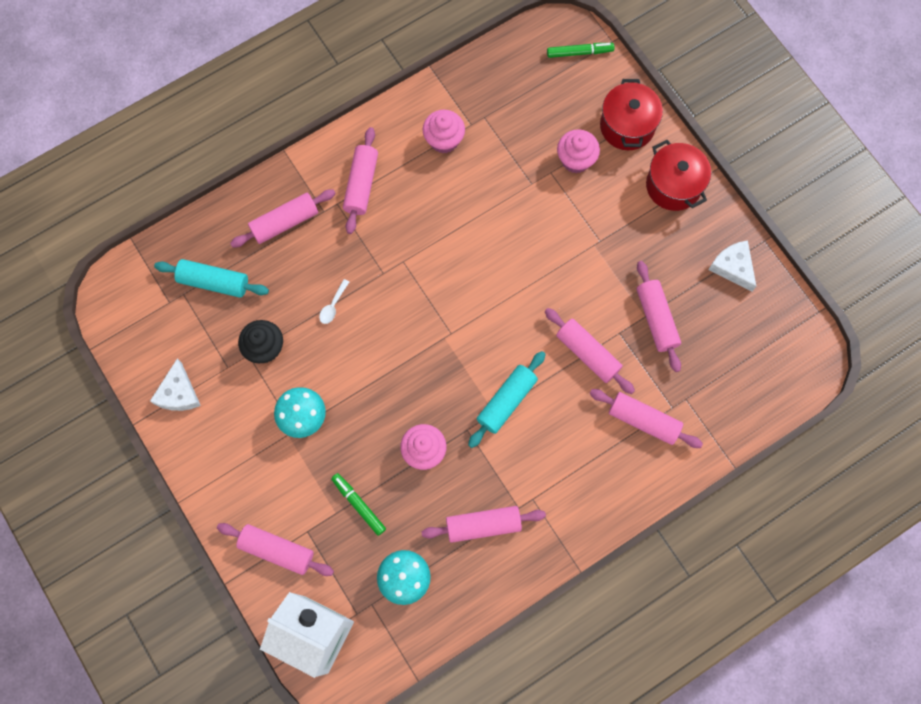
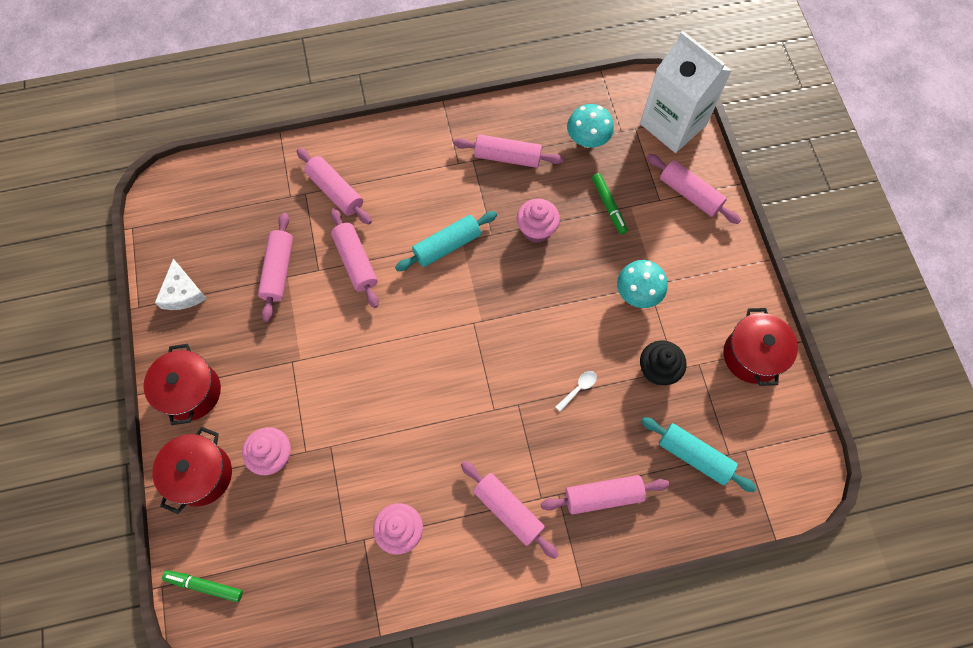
camera: 160 degrees left, 5 degrees down
(178, 393) = (752, 355): white cheese -> red pot
(361, 184) = (508, 510): pink rolling pin -> pink rolling pin turned 75 degrees counterclockwise

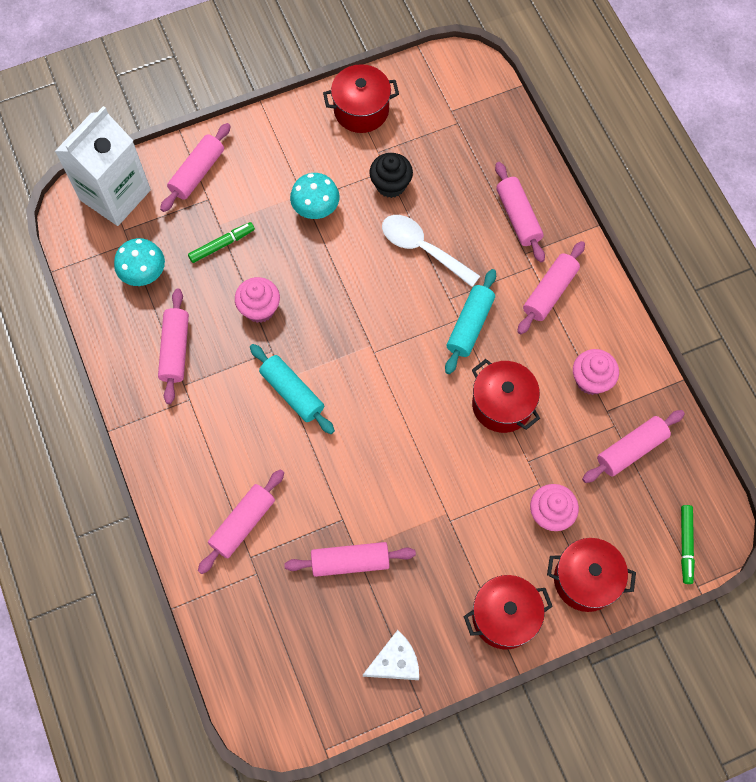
camera: 100 degrees left, 0 degrees up
(355, 262) = (326, 482): pink rolling pin -> pink rolling pin (631, 450)
(394, 433) = (502, 404): none -> red pot
(578, 389) = (423, 249): white spoon -> white spoon, size x2.20
(694, 456) = (465, 149): turquoise rolling pin -> turquoise rolling pin (470, 325)

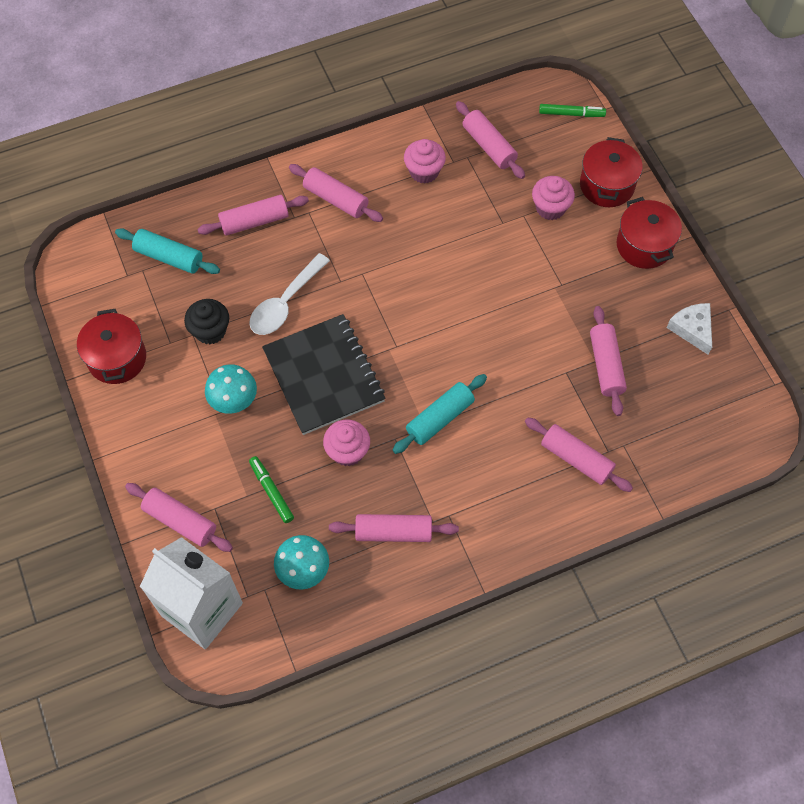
camera: 90 degrees left, 5 degrees down
(341, 286) = (324, 376): none -> black notebook
(470, 325) = (369, 264): turquoise rolling pin -> turquoise rolling pin (169, 257)
(502, 404) = (449, 241): red pot -> none

